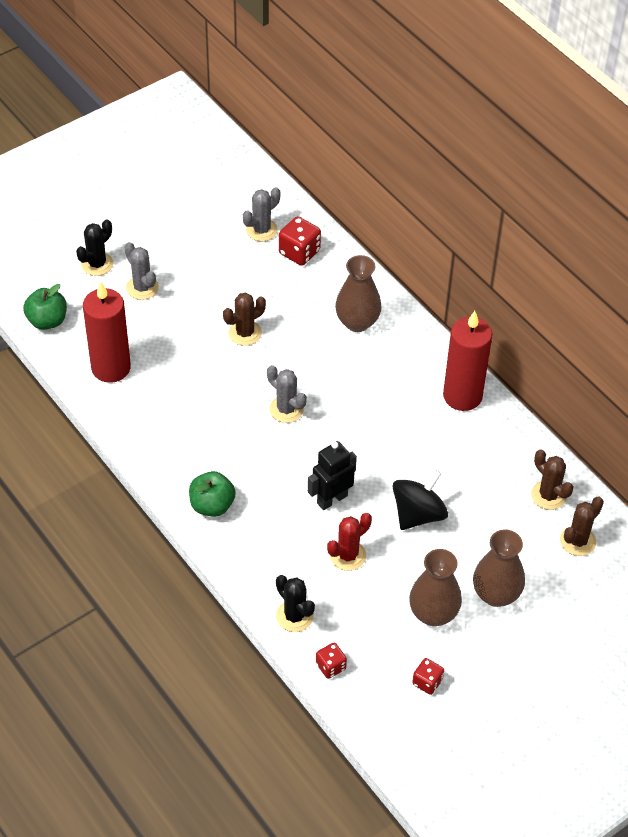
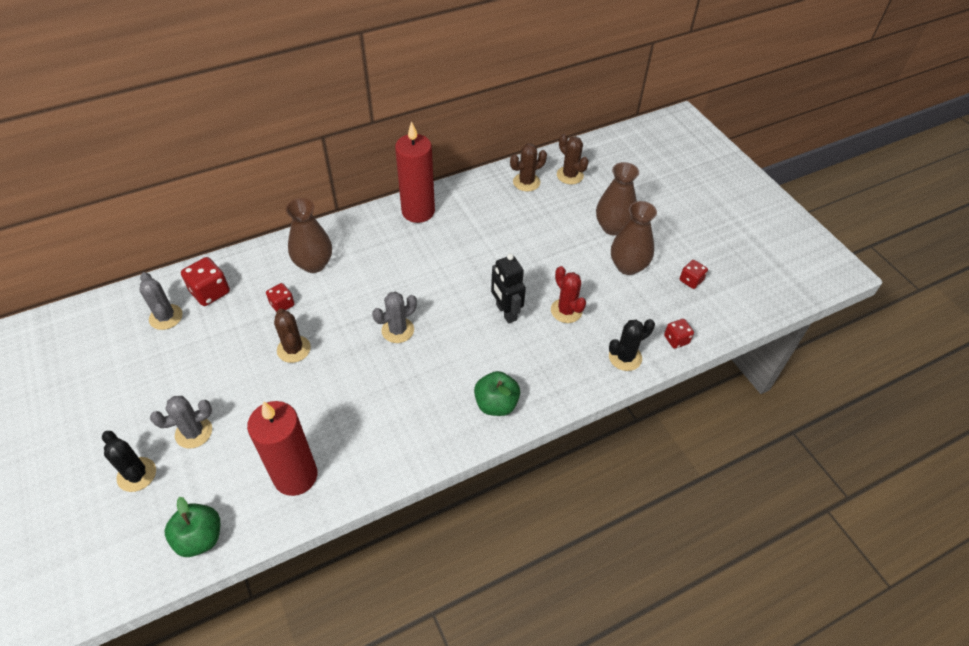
camera: 80 degrees left, 0 degrees up
(297, 310) = (282, 304): none -> red dice
(418, 514) = (531, 259): black spinning top -> none

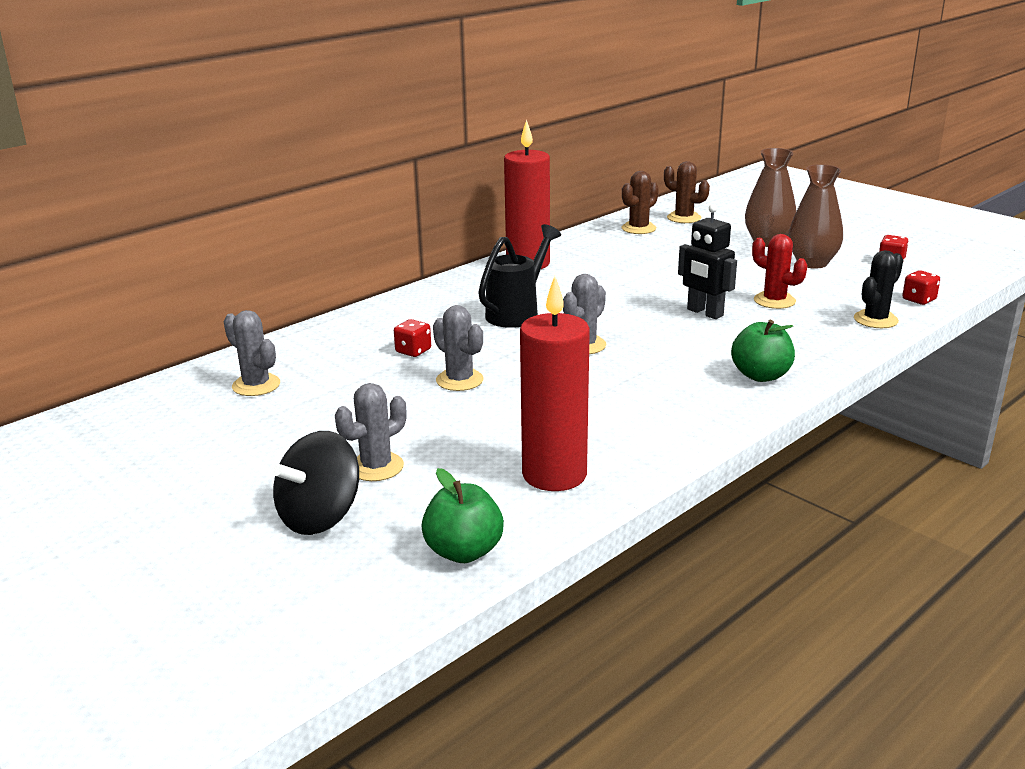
camera: 15 degrees left, 25 degrees down
(137, 474) = (320, 517): black cactus -> black spinning top
(210, 292) = (304, 357): red dice -> none
(294, 349) = (459, 380): brown cactus -> grey cactus
(314, 264) = (429, 316): brown vase -> none
(376, 275) = (517, 312): none -> black watering can

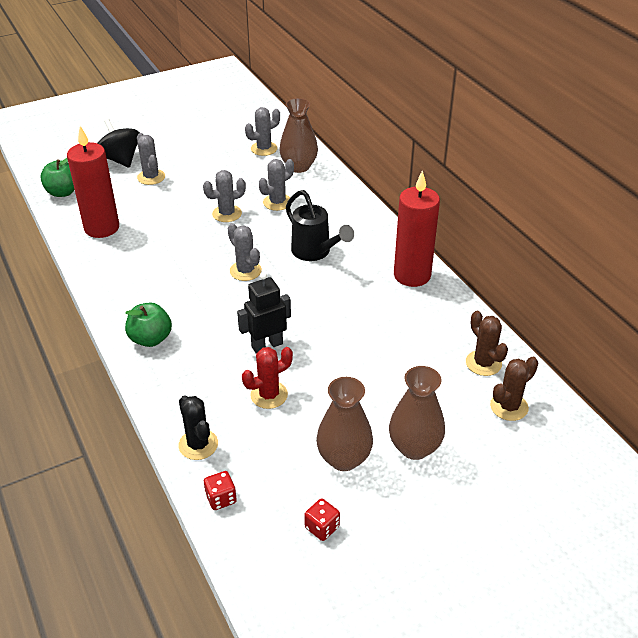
camera: 105 degrees right, 15 degrees up
(308, 351) = (299, 166): none -> brown vase
(413, 351) = (277, 202): red dice -> grey cactus

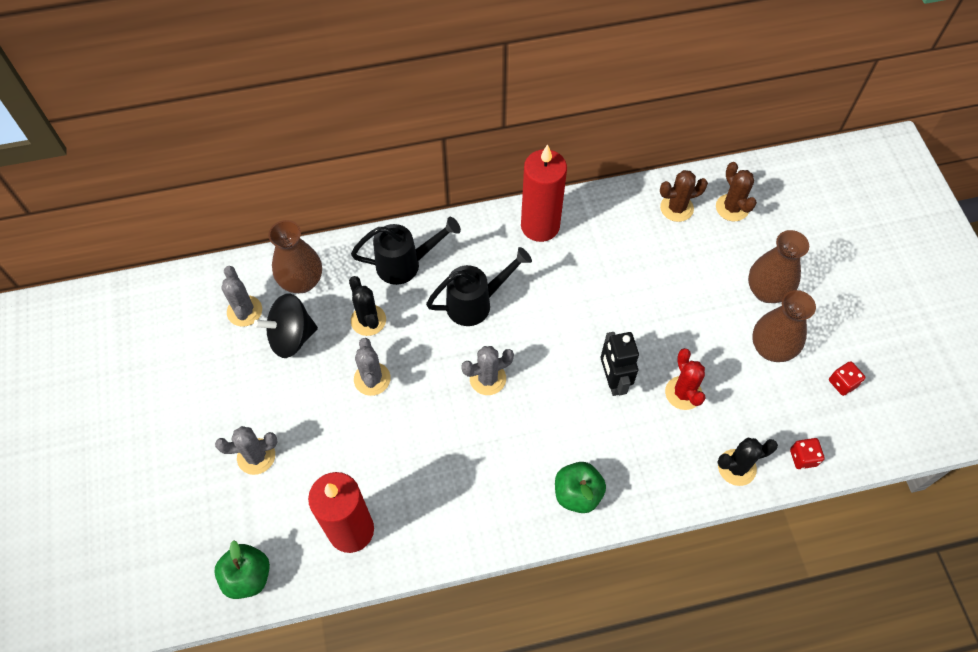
camera: 75 degrees left, 20 degrees up
(120, 159) = (195, 492): black spinning top -> black spinning top (291, 337)
(277, 202) = (368, 320): grey cactus -> black cactus
(336, 210) = (406, 264): none -> black watering can

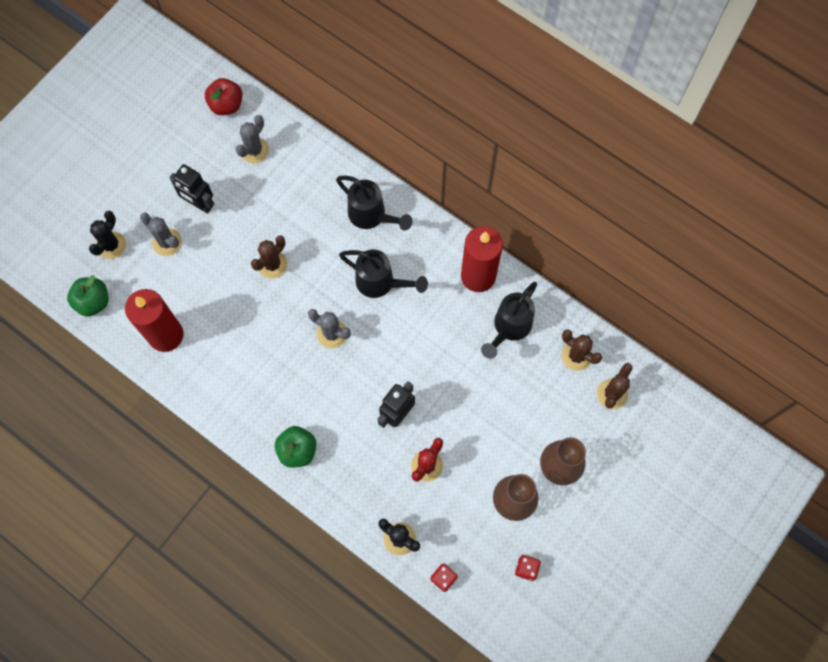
camera: 50 degrees right, 10 degrees up
(175, 301) = (226, 105): none -> red apple
(248, 398) = (199, 204): none -> black robot
(291, 337) = (260, 193): black spinning top -> none
(302, 281) = (304, 165): brown vase -> none
(368, 320) = (311, 228): black cactus -> black cactus (111, 245)
(372, 379) = (272, 264): grey cactus -> brown cactus
(608, 238) = (509, 328): none -> black watering can

